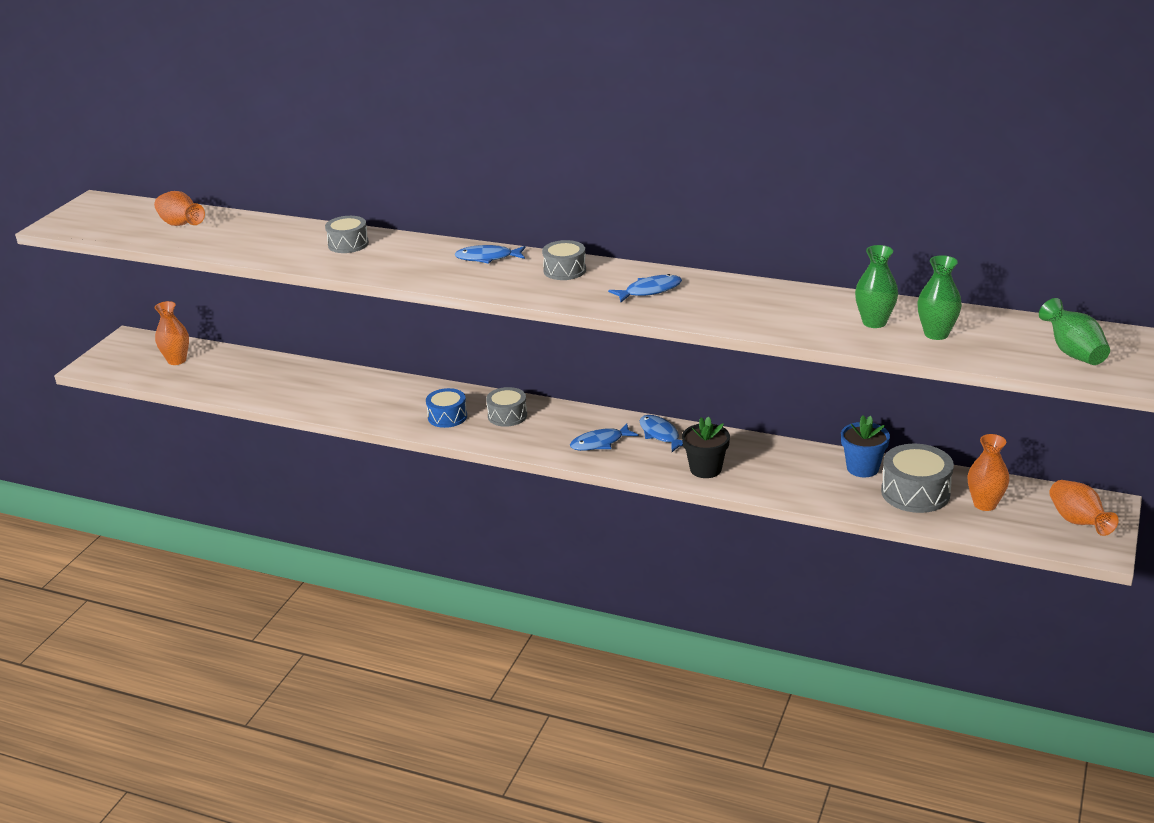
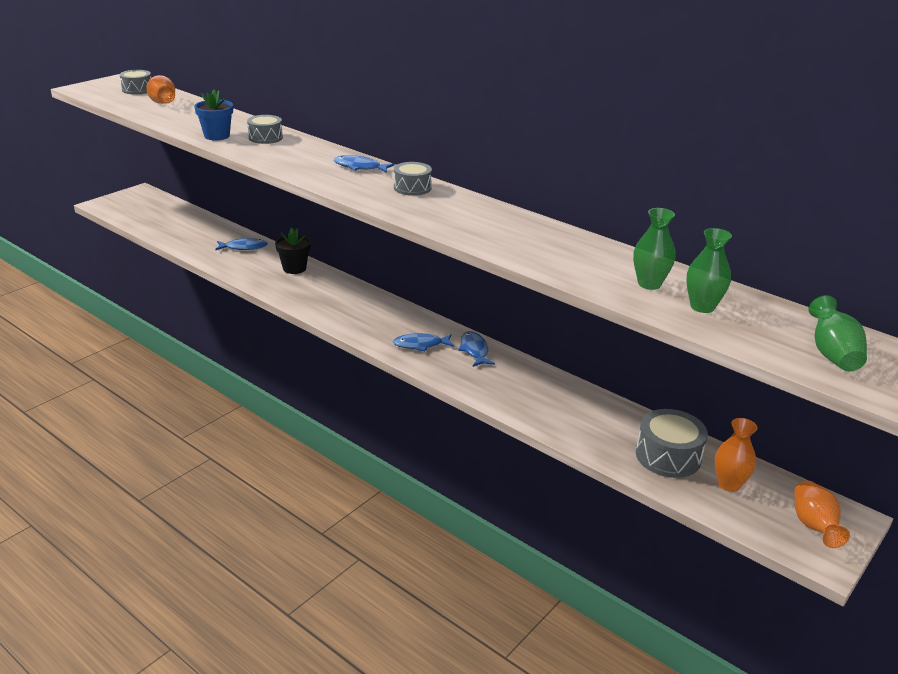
camera: 15 degrees right, 0 degrees up
(177, 360) = (160, 213): orange vase -> none
(447, 417) = (317, 296): blue drum -> none
(507, 415) = (363, 306): grey drum -> grey drum (137, 90)
(649, 291) = (468, 217): blue fish -> blue fish (244, 247)
(705, 469) = (493, 388): black flower pot -> black flower pot (294, 268)
(862, 468) = (631, 422): blue flower pot -> blue flower pot (217, 136)

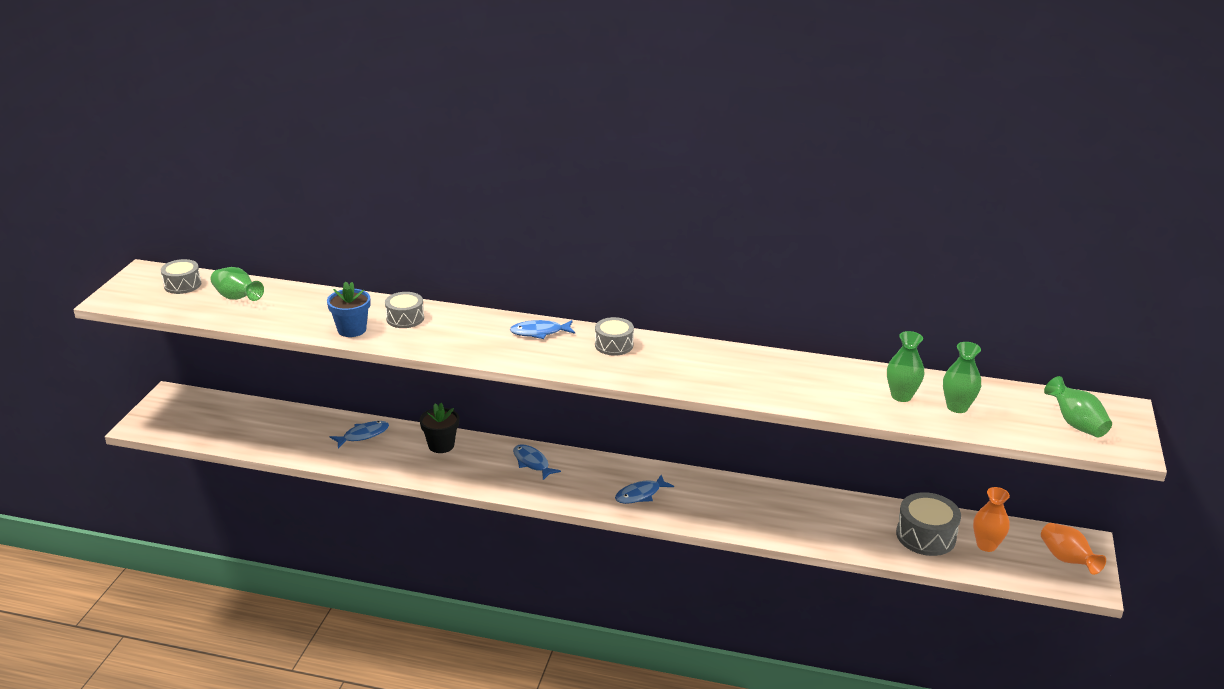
camera: 25 degrees left, 0 degrees up
(163, 103) = (237, 298): orange vase -> green vase
(474, 350) = (692, 484): blue fish -> blue fish (532, 463)

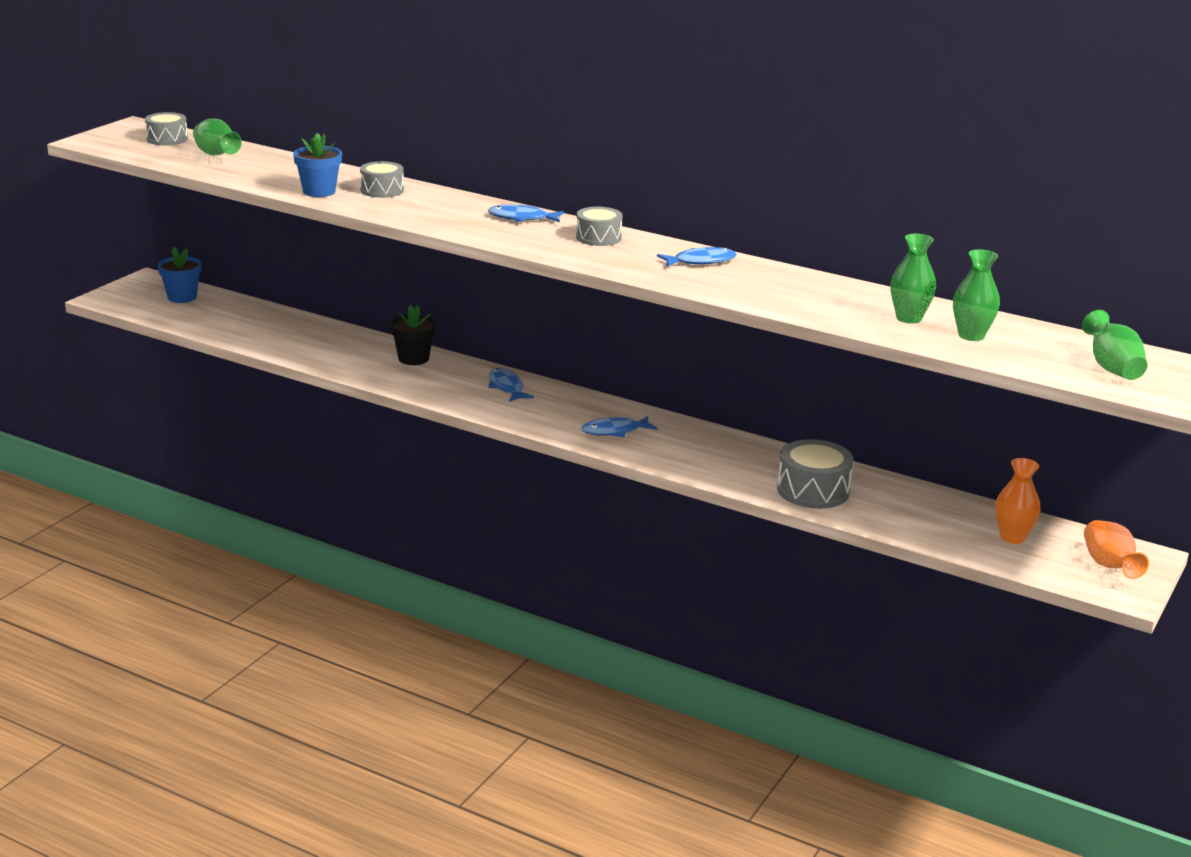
camera: 15 degrees right, 5 degrees down
(209, 411) = (182, 297): none -> blue flower pot
(363, 435) = (333, 339): blue fish -> blue fish (700, 261)
(925, 536) = (940, 518): grey drum -> grey drum (813, 490)

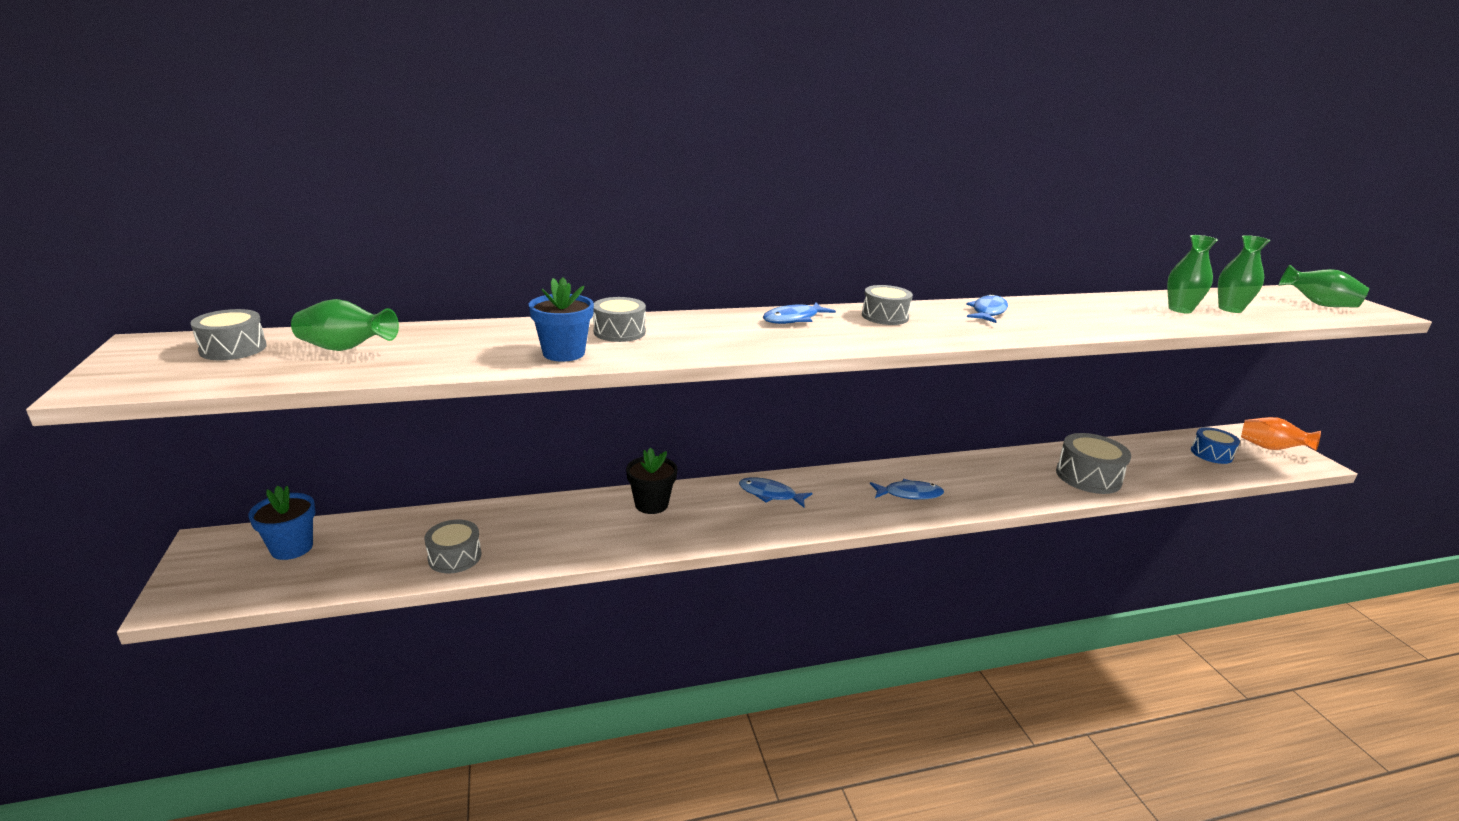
camera: 45 degrees left, 0 degrees up
(252, 335) = (455, 557): none -> grey drum
(615, 431) = (909, 494): blue fish -> blue fish turned 120 degrees counterclockwise
(1012, 537) = (1211, 454): orange vase -> blue drum

